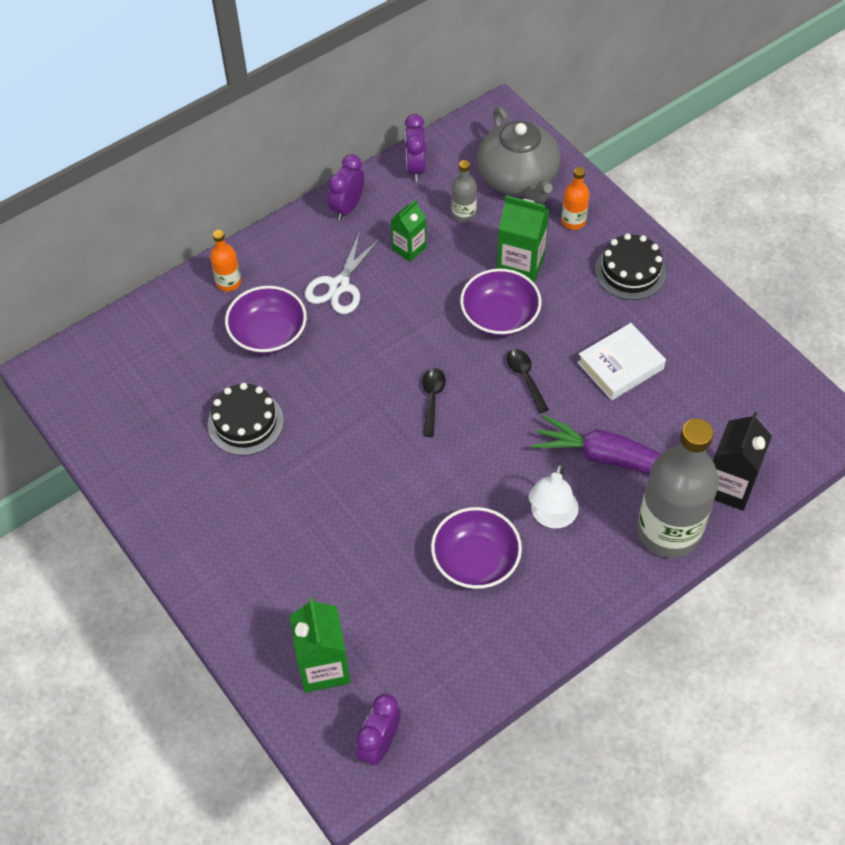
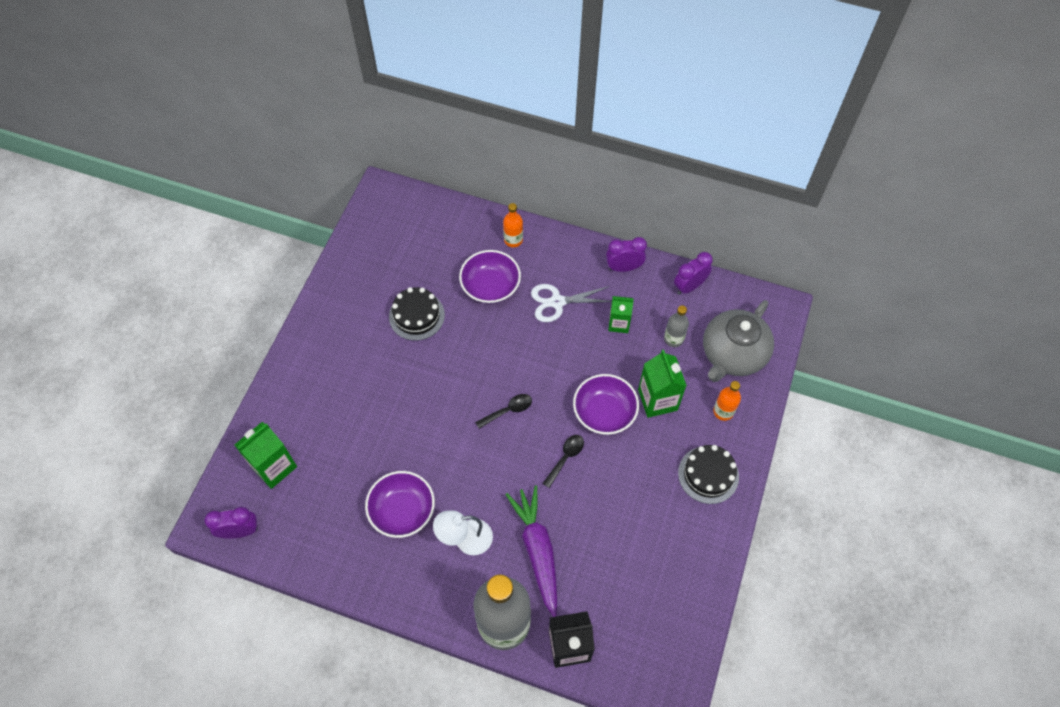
camera: 55 degrees right, 5 degrees up
(620, 366) = (620, 514): white book -> none

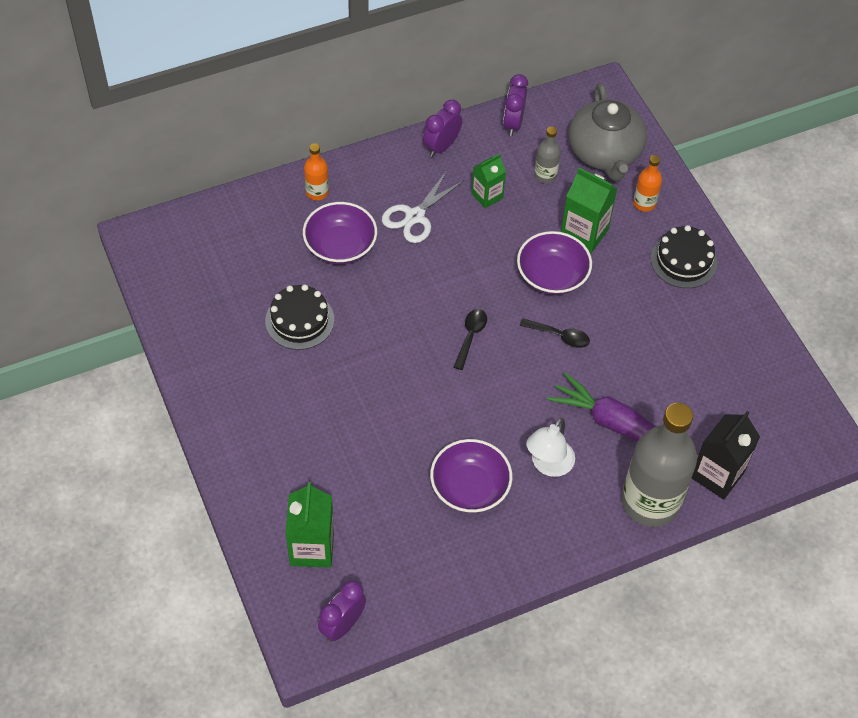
camera: 45 degrees left, 5 degrees down
(565, 458) = (559, 336): black spoon -> black spoon turned 120 degrees clockwise

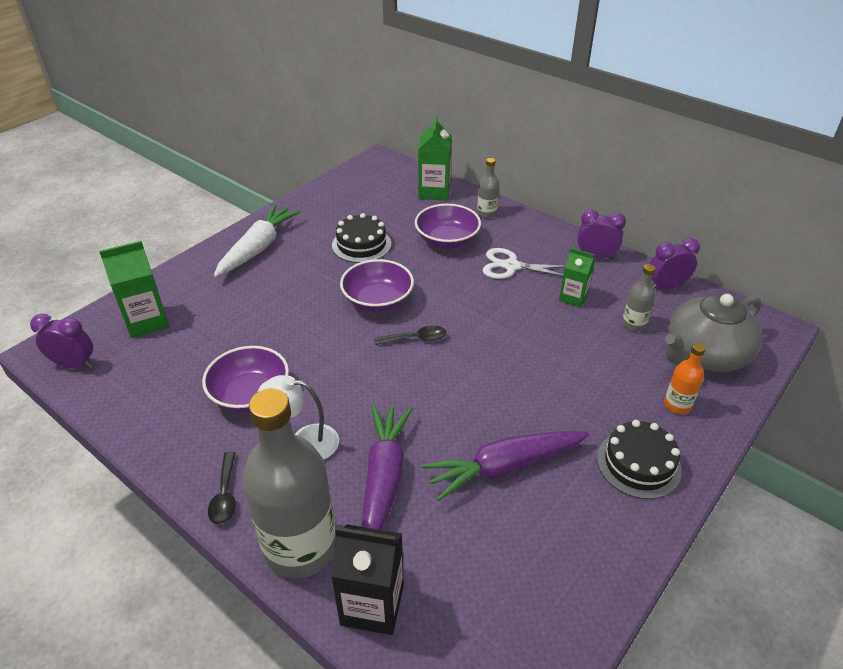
camera: 65 degrees right, 15 degrees down
(244, 414) = (258, 248): none -> white carrot
(317, 192) = (486, 213): orange bottle -> grey bottle
(552, 276) = (526, 368): purple bowl -> purple bowl (378, 300)
(559, 336) = (461, 397): black spoon -> black spoon (225, 495)
(584, 233) = (595, 373): green carton -> green carton (434, 192)
(644, 343) = (504, 467): none -> purple carrot

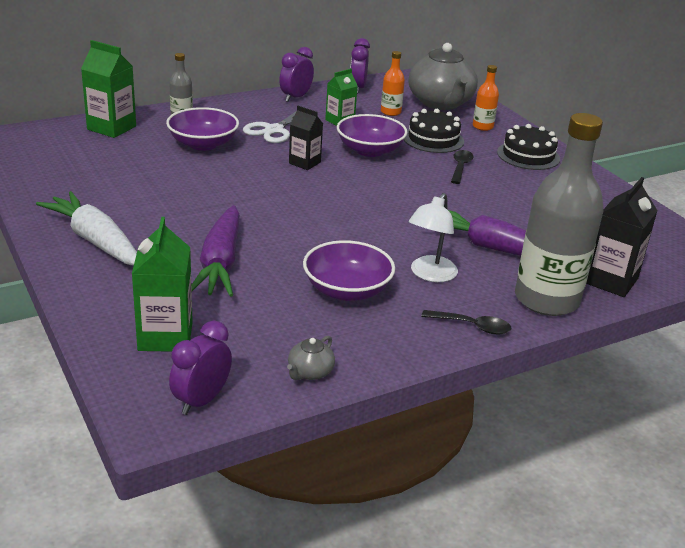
camera: 70 degrees left, 10 degrees down
(122, 408) = (310, 372): none -> grey teapot
(361, 244) = (160, 184): black cake -> black cake (433, 139)
(378, 300) = (263, 197): purple bowl -> purple bowl (370, 150)
(416, 339) = (334, 194): black spoon -> black spoon (460, 167)
(462, 303) = (304, 163): none -> black carton
(504, 467) = (507, 199): purple carrot -> purple carrot (220, 263)
(633, 324) = (390, 112): grey bottle -> orange bottle

